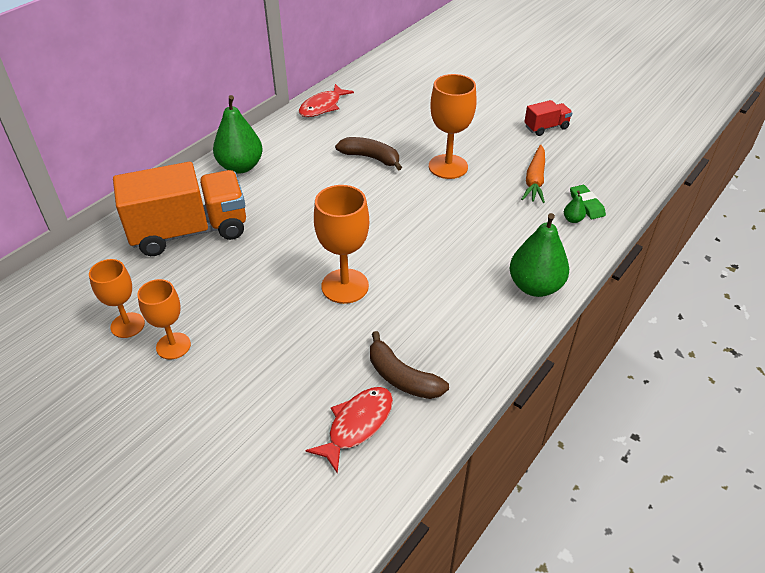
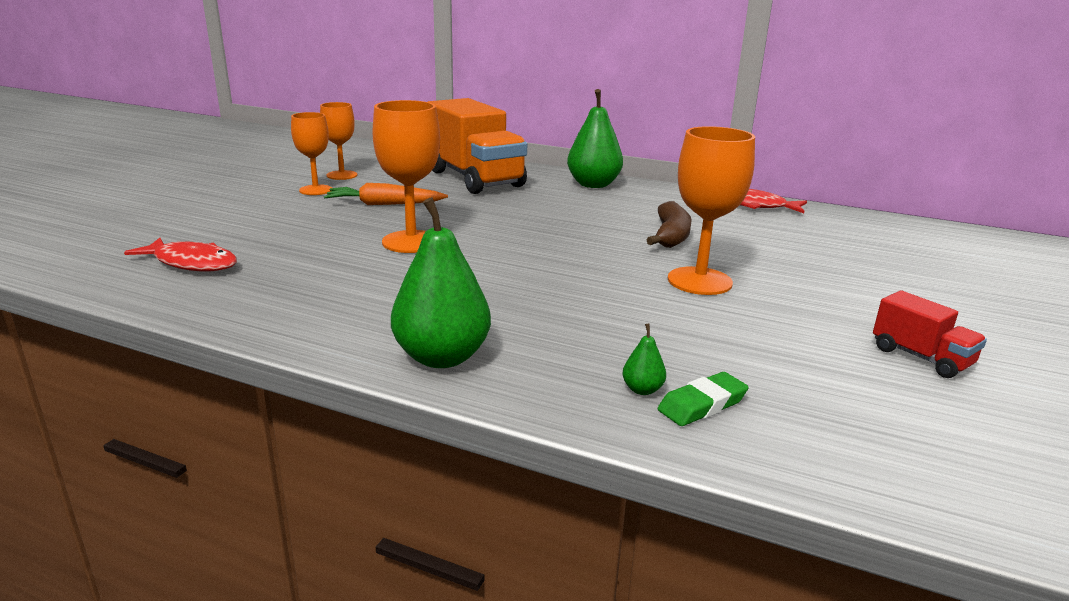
camera: 75 degrees right, 20 degrees down
(402, 377) = (258, 279): brown banana -> none
(534, 180) = (732, 350): orange carrot -> orange carrot (384, 204)

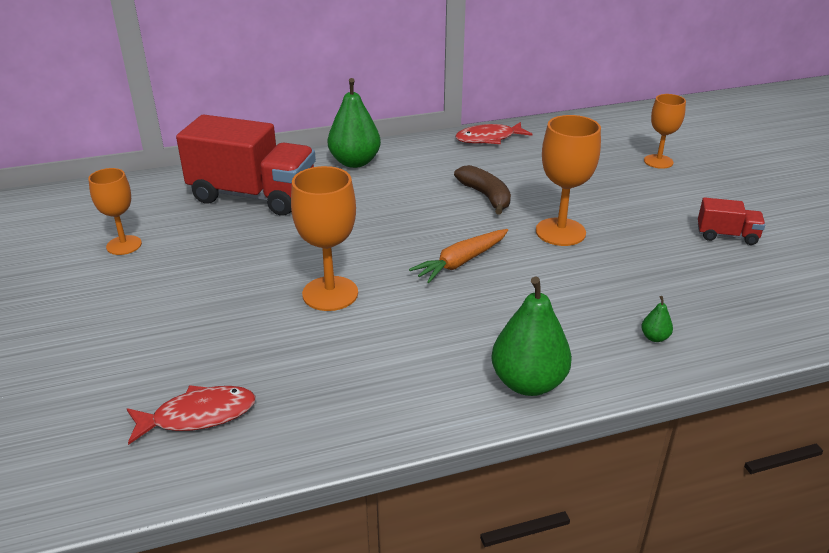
camera: 40 degrees left, 10 degrees up
(316, 190) = (136, 276): orange goblet -> orange goblet (658, 161)
(384, 204) = (232, 263): orange carrot -> orange carrot (461, 262)
(475, 179) = (253, 196): orange truck -> red truck
(702, 404) = (691, 330): green eraser -> none

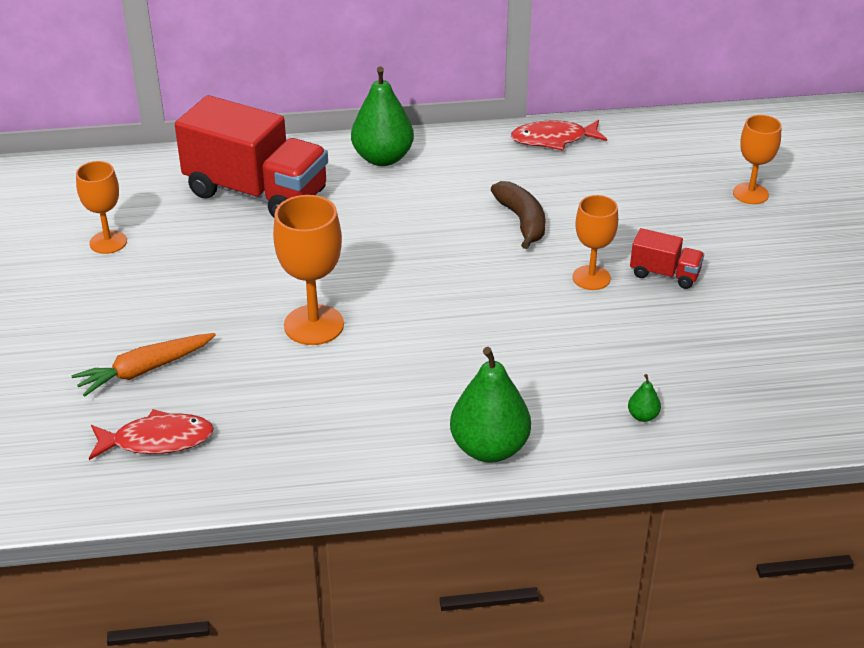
camera: 10 degrees right, 5 degrees up
(461, 262) = (465, 303): orange carrot -> orange carrot (144, 370)
(560, 232) = (591, 278): orange goblet -> orange goblet, size x0.66
(727, 235) = (784, 304): red truck -> red truck (664, 274)

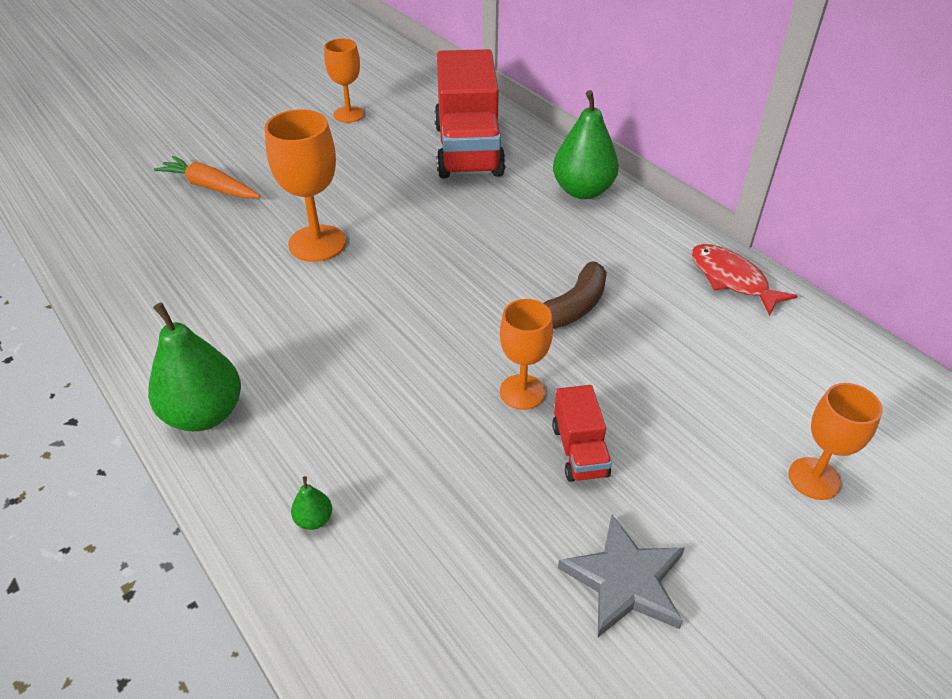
camera: 60 degrees right, 5 degrees up
(157, 440) = (132, 224): red fish -> none
(777, 297) = (625, 580): none -> grey star

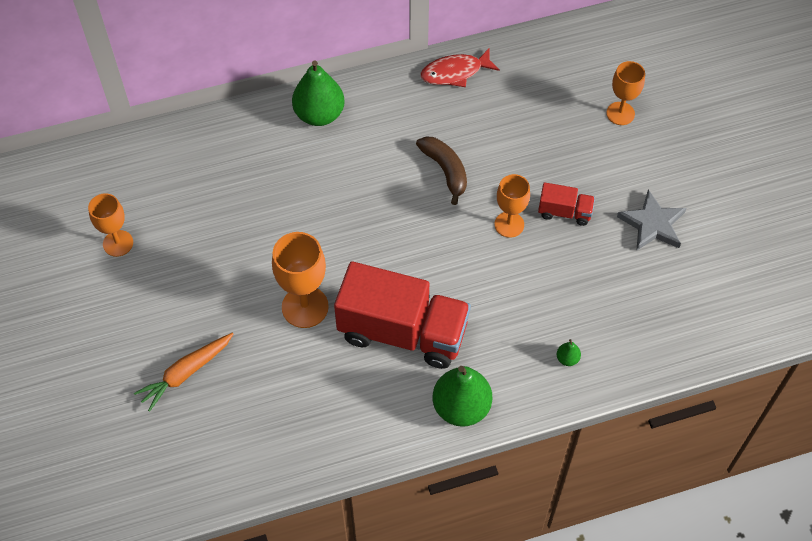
camera: 70 degrees left, 15 degrees up
(468, 150) = (225, 170): red truck -> red truck (403, 332)

